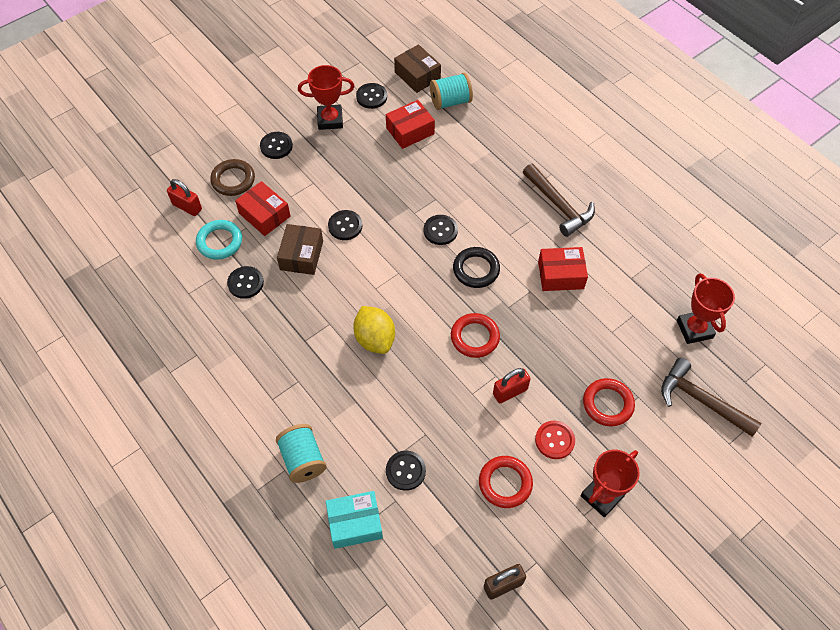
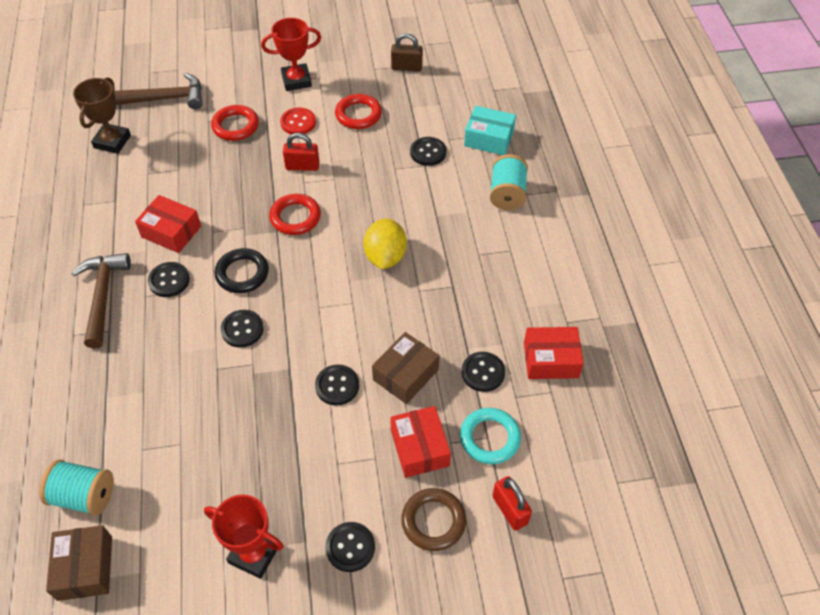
camera: 150 degrees left, 5 degrees down
(371, 97) = (173, 564): black button -> black button (169, 280)
(410, 131) = (170, 477): red box -> red box (551, 360)
(694, 329) = (112, 141): red trophy -> brown trophy
(701, 400) = (165, 98): brown hammer -> brown hammer turned 75 degrees counterclockwise

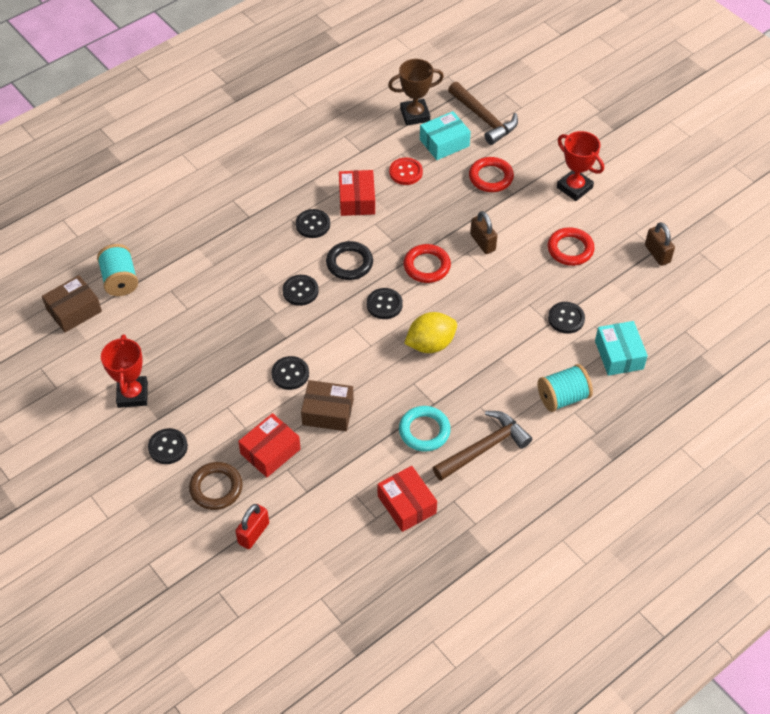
camera: 60 degrees right, 0 degrees up
(103, 296) = (273, 196): brown hammer -> brown hammer (484, 448)
(166, 137) = (444, 143): none -> turquoise box
(298, 122) = (527, 214): red button -> red button (405, 172)
(302, 166) = (482, 242): red padlock -> brown padlock
(483, 372) = (363, 462): black button -> black button (384, 304)
(489, 438) = (306, 493): turquoise ring -> turquoise ring (424, 431)

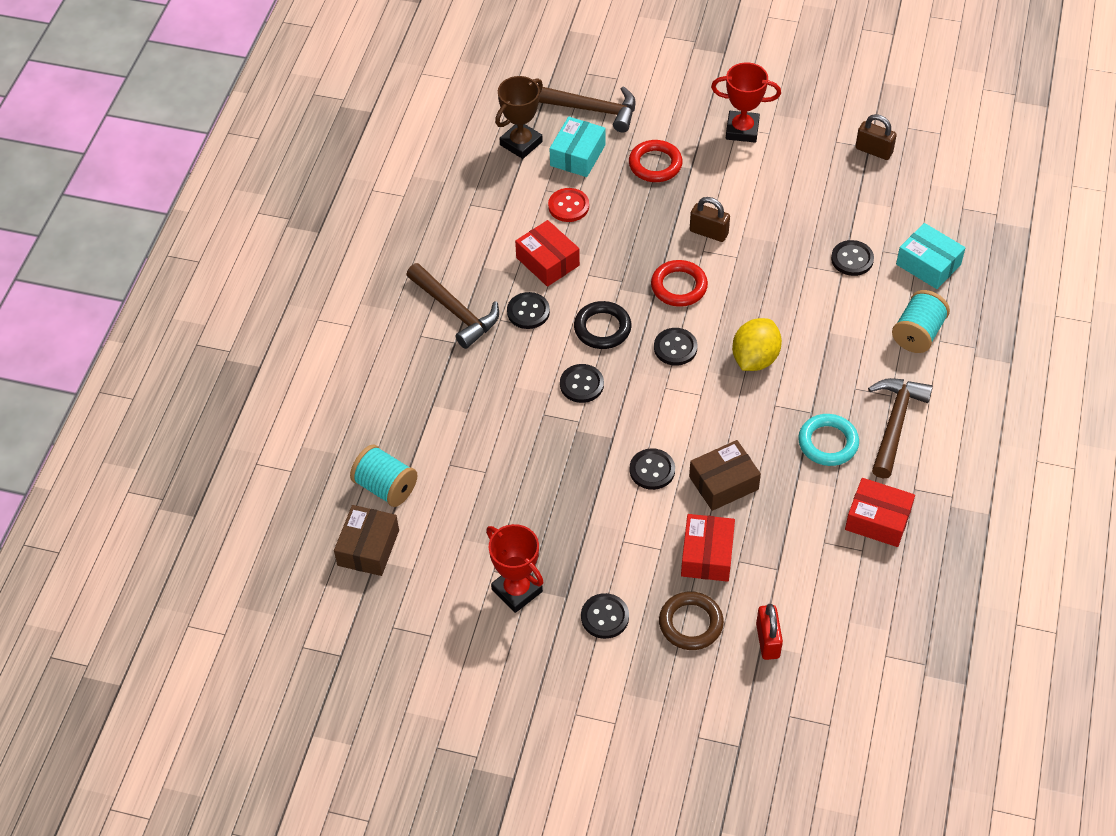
camera: 35 degrees left, 0 degrees up
(268, 197) = (455, 311): none -> brown hammer
(570, 249) = (794, 191): red ring -> none

